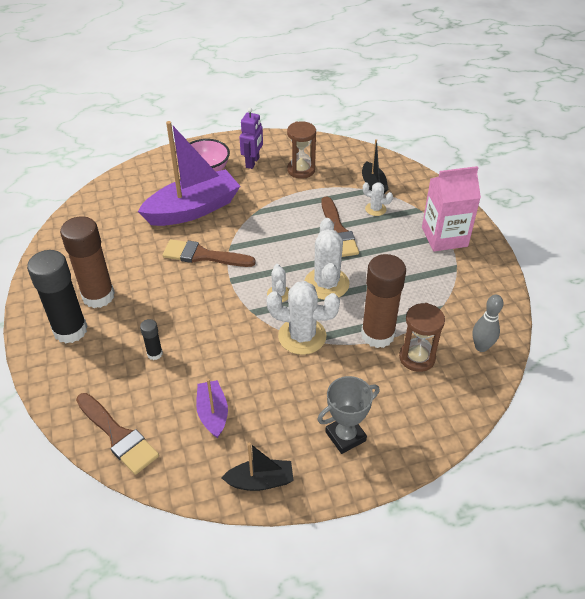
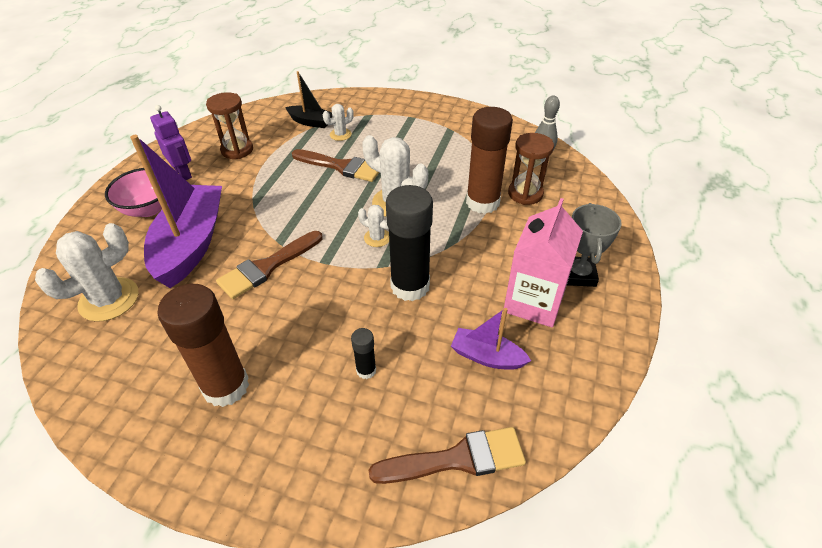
camera: 55 degrees left, 0 degrees up
(70, 330) = (252, 441): black glue stick -> black glue stick (410, 286)
(260, 481) = (594, 357): black boat -> none
(302, 336) = (443, 247): white cactus -> white cactus (109, 299)
(444, 237) = (412, 118): pink carton -> pink carton (533, 302)

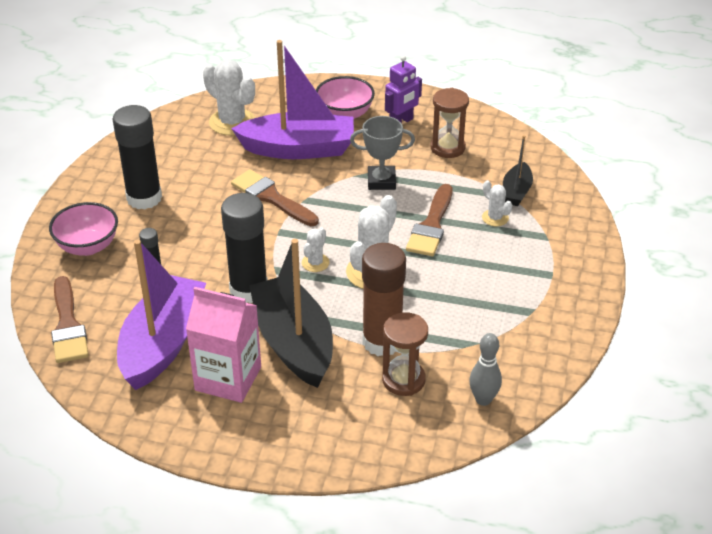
camera: 85 degrees right, 5 degrees down
(226, 386) = (144, 198): brown glue stick -> black glue stick
(307, 447) = (88, 246): none -> pink bowl
(484, 255) = (293, 343): none -> black boat
(487, 356) = (163, 343): purple boat -> purple boat, size x2.03
(578, 275) = (267, 417): grey trophy -> grey trophy (381, 181)

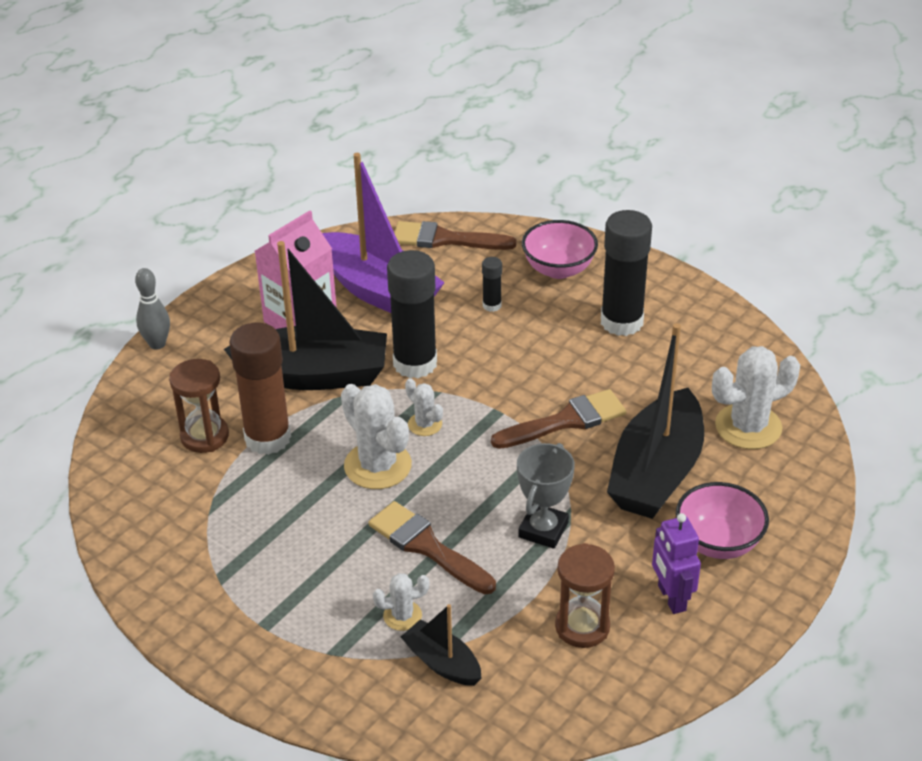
camera: 115 degrees right, 0 degrees up
(299, 149) = (656, 472): purple boat -> black boat
(483, 399) = (132, 485): grey bowling pin -> grey bowling pin (157, 344)

